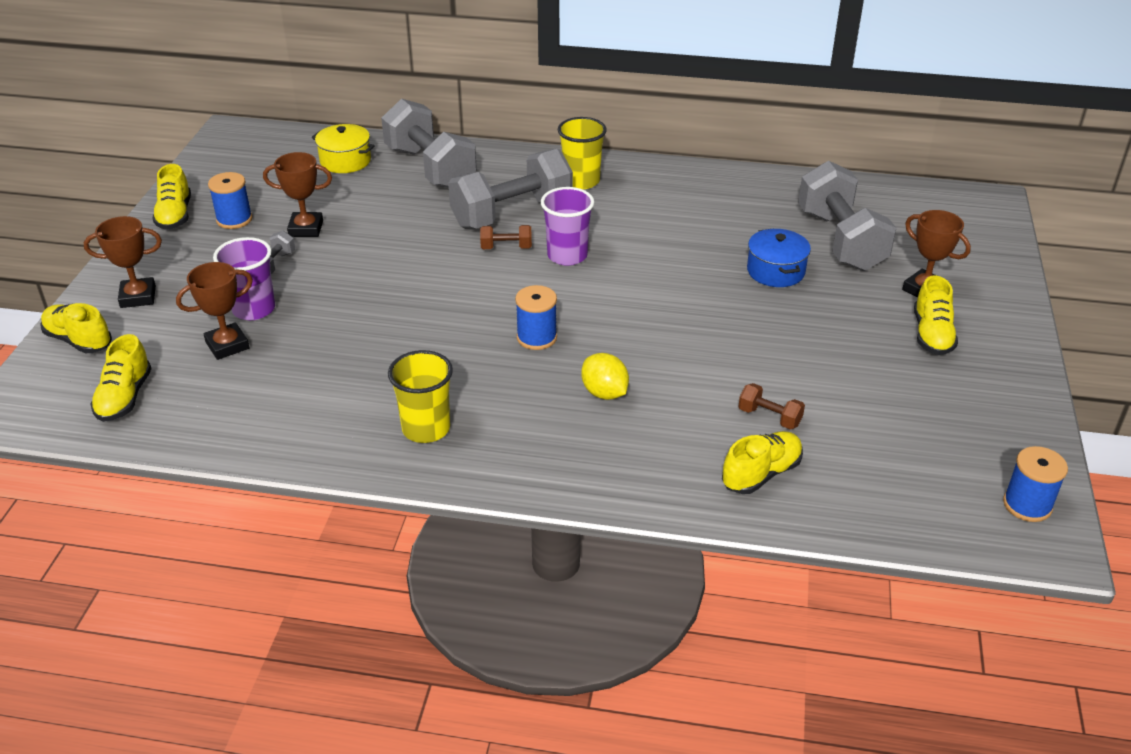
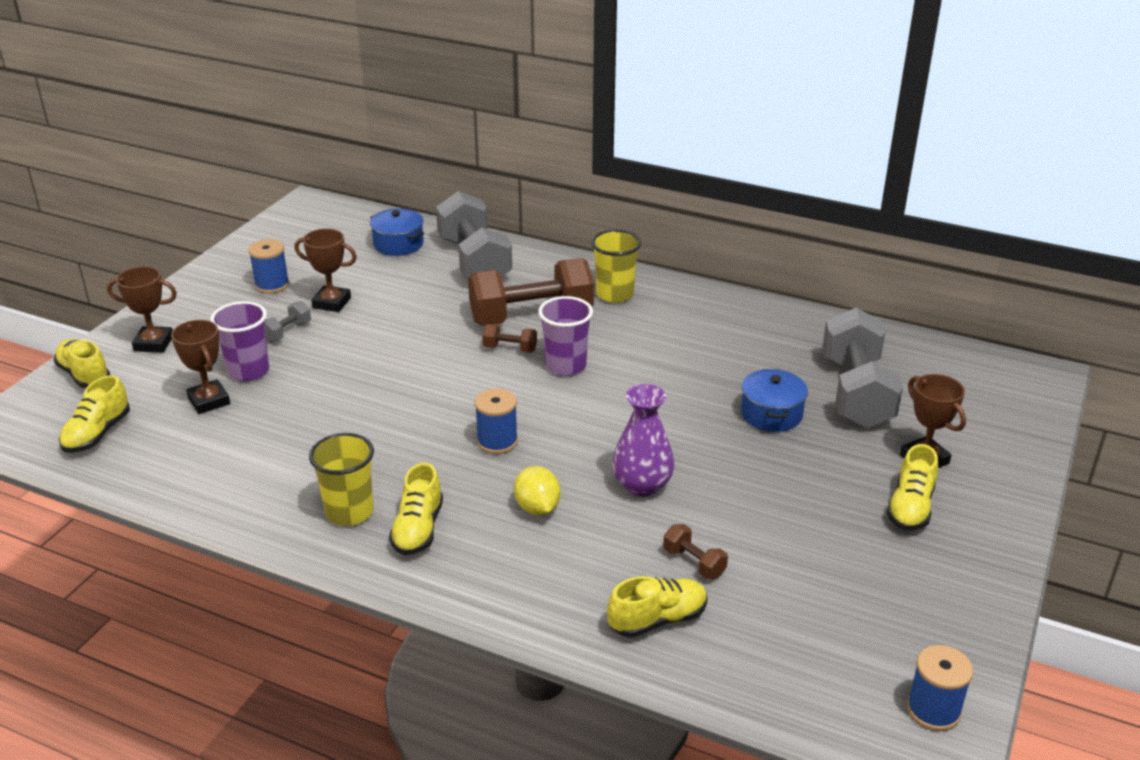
camera: 15 degrees right, 5 degrees down
(175, 215) = (222, 273): yellow shoe -> yellow shoe (418, 529)
(227, 345) = (209, 401): brown trophy -> brown trophy turned 75 degrees clockwise
(345, 161) = (398, 244): yellow pot -> blue pot
(512, 214) = (531, 317): grey dumbbell -> brown dumbbell
(690, 355) = (642, 485): none -> purple vase

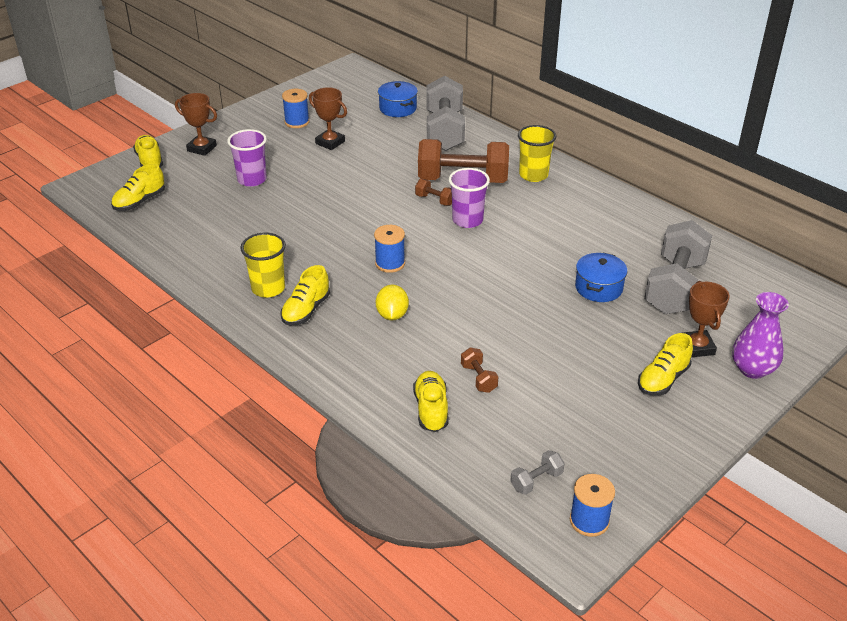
camera: 20 degrees right, 5 degrees up
(209, 401) = (217, 194): brown trophy -> none
(287, 332) = (290, 157): grey dumbbell -> grey dumbbell (536, 480)
(642, 485) = (473, 317): purple vase -> purple vase (752, 369)
(657, 620) = (431, 409): yellow shoe -> yellow shoe turned 90 degrees counterclockwise

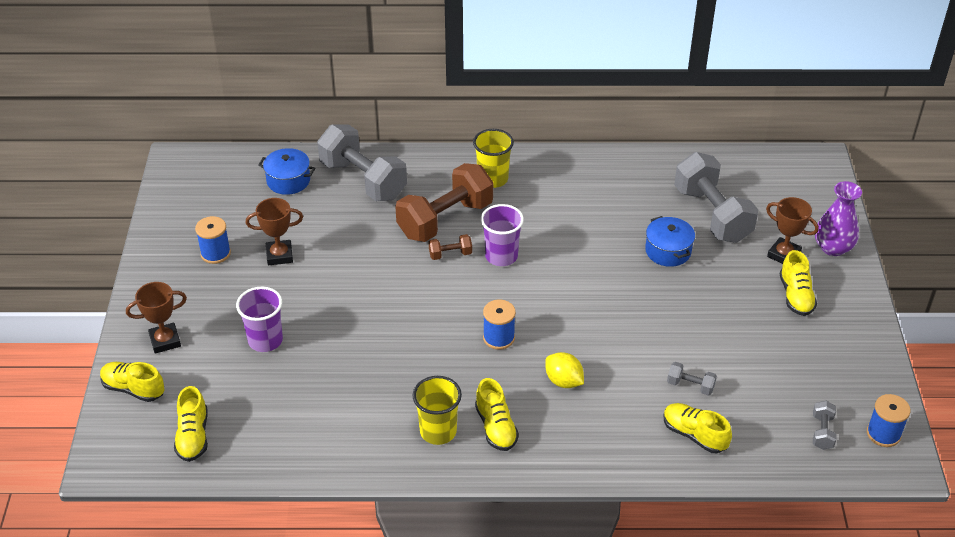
camera: 45 degrees left, 5 degrees up
(478, 378) = (690, 386): brown dumbbell -> grey dumbbell

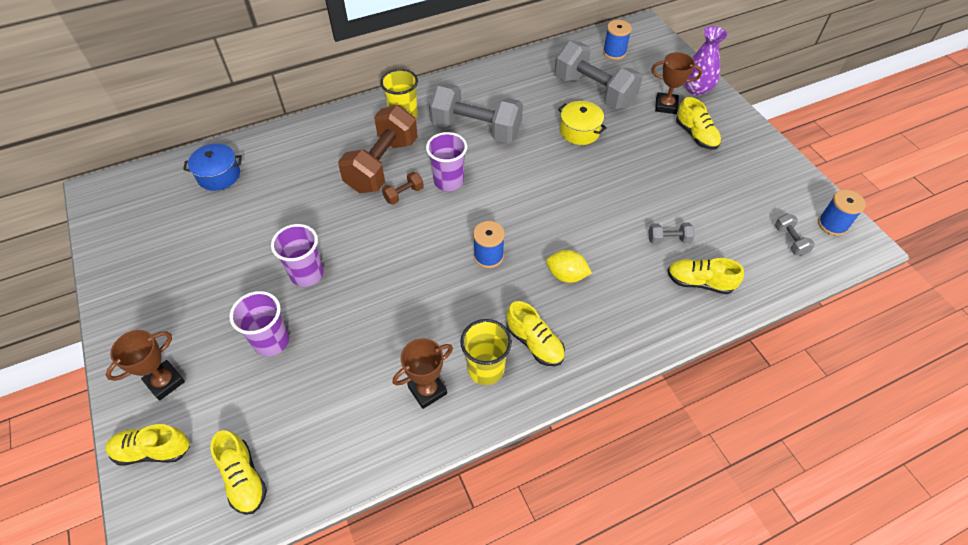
camera: 25 degrees left, 10 degrees up
(215, 253) = (178, 270): blue spool -> blue spool (614, 52)
(279, 255) = (244, 250): brown trophy -> brown trophy (427, 390)
(323, 295) = (307, 274): none -> purple cup
(363, 180) = (289, 153): grey dumbbell -> grey dumbbell (476, 129)
(668, 251) = (579, 131): blue pot -> yellow pot

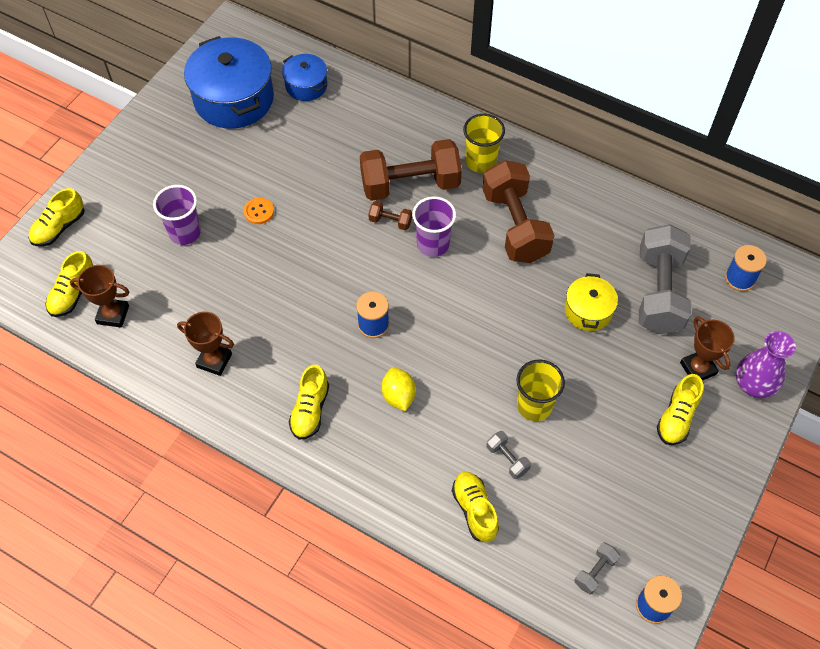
camera: 55 degrees right, 5 degrees up
(153, 450) = (59, 228): yellow shoe -> yellow shoe turned 105 degrees counterclockwise
(165, 382) = (110, 195): brown trophy -> brown trophy (113, 315)
(173, 229) = (234, 99): none -> blue pot
(307, 274) = (259, 212): purple cup -> orange button
(476, 129) = (515, 226): grey dumbbell -> brown dumbbell
(485, 369) = (260, 389): yellow cup -> yellow cup (534, 406)

